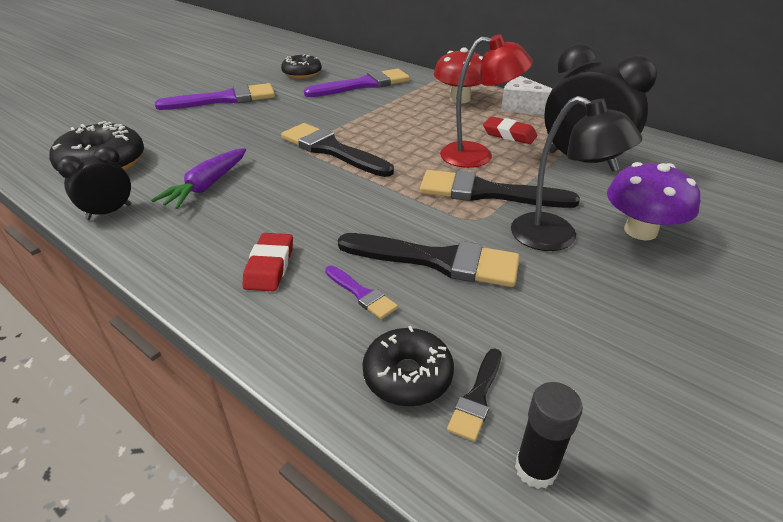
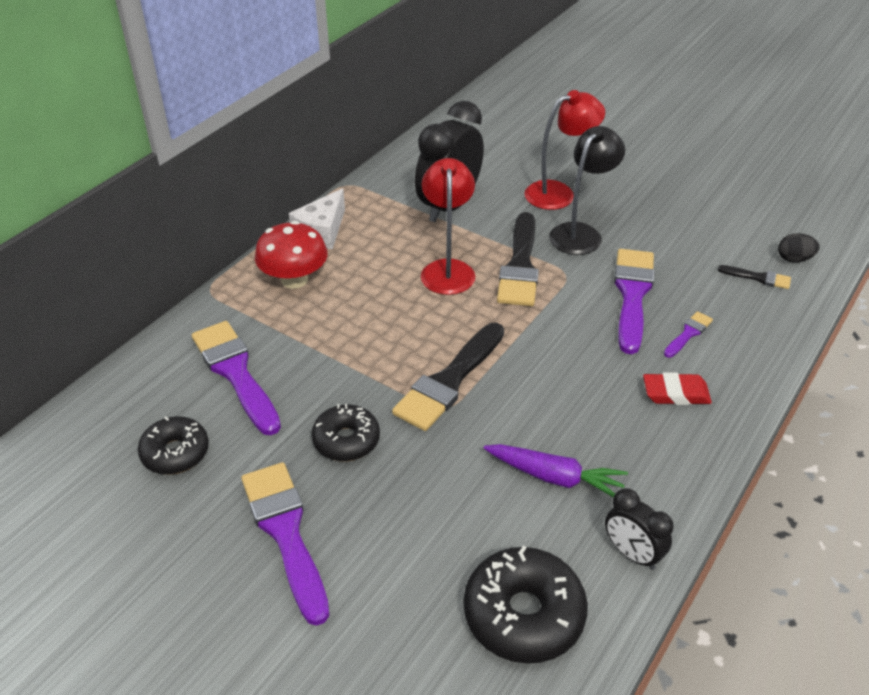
camera: 95 degrees left, 5 degrees up
(407, 375) = (756, 306): black donut -> black donut (346, 440)
(437, 261) = (632, 295): black brush -> purple brush
(509, 134) = (395, 246): red eraser -> none
(535, 469) = (794, 259): black glue stick -> black egg
(640, 231) = (559, 193): purple mushroom -> red lamp

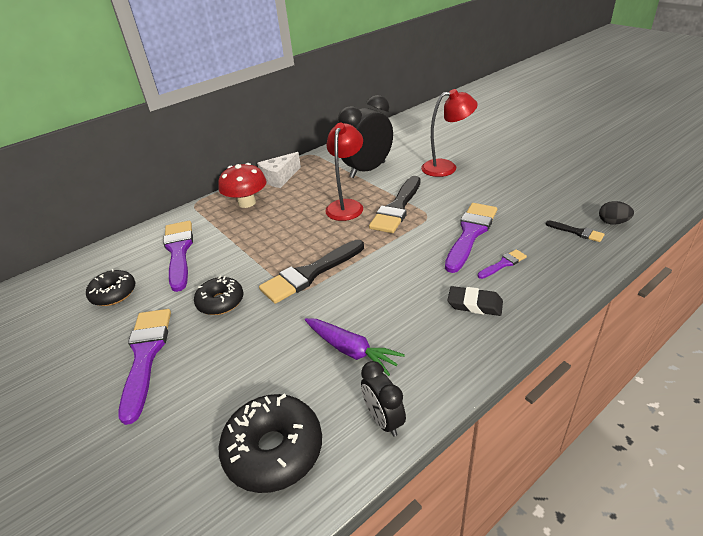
camera: 20 degrees right, 5 degrees down
(581, 233) = (450, 192): black lamp -> none
(675, 393) = (474, 304): red eraser -> black eraser

